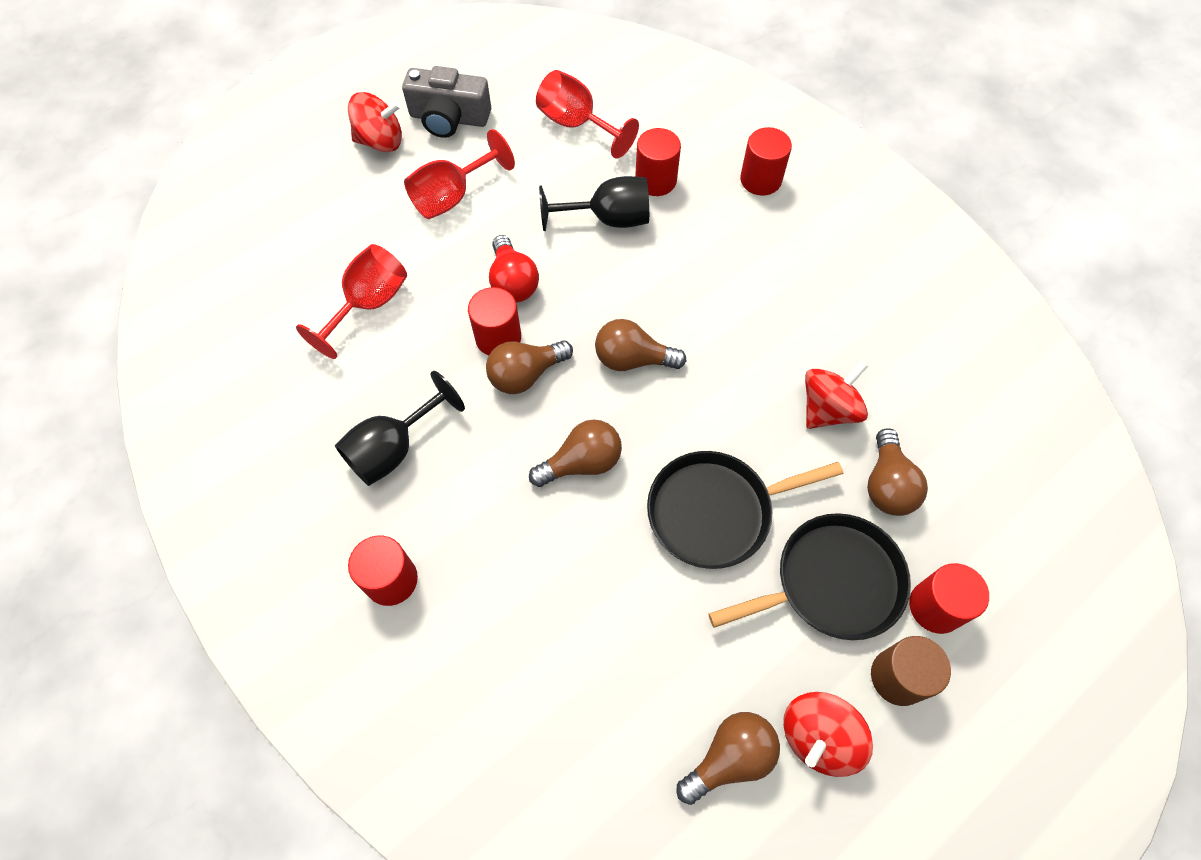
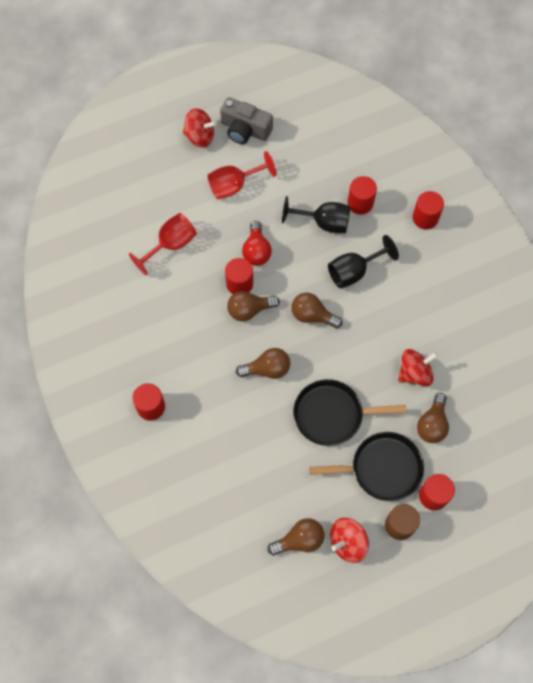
camera: 15 degrees right, 5 degrees up
(394, 448) = (167, 335): black goblet -> black goblet (354, 271)
(577, 125) = (323, 152): red goblet -> none

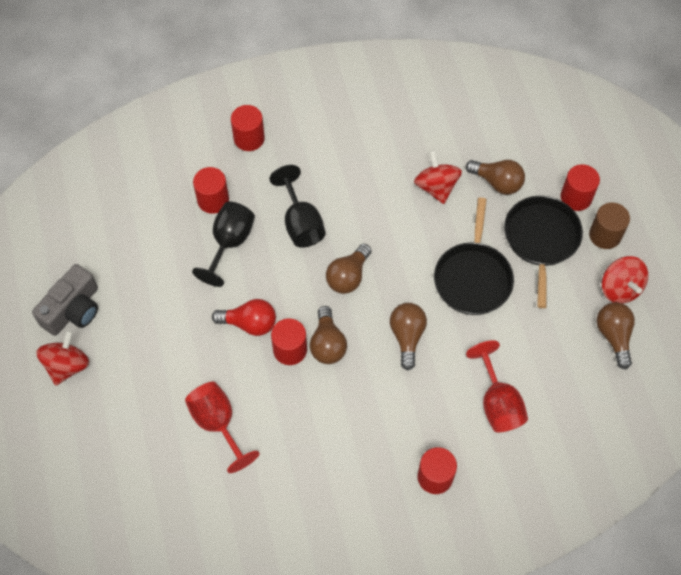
camera: 80 degrees left, 5 degrees down
(234, 185) = (151, 334): red goblet -> red goblet (497, 402)

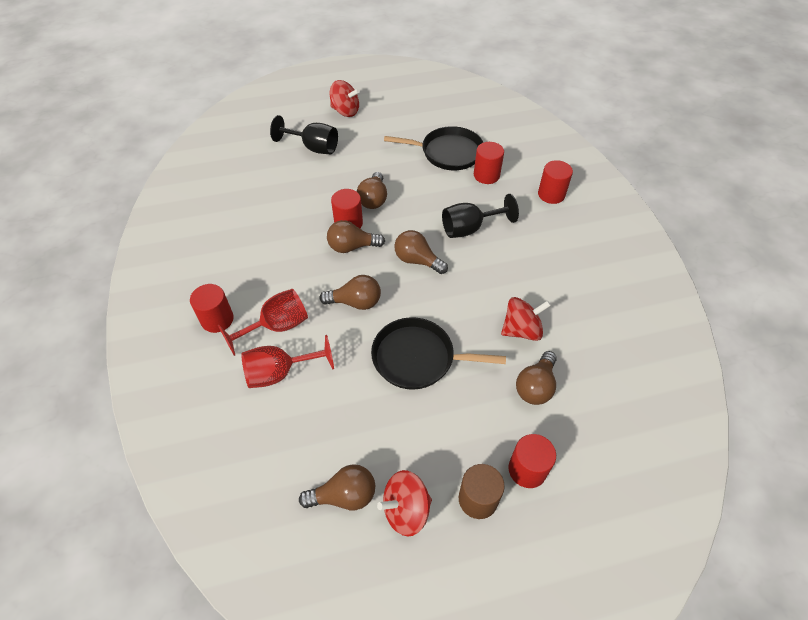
camera: 90 degrees right, 10 degrees down
(73, 309) = (388, 111): grey camera -> none
(218, 423) = (290, 184): red goblet -> red goblet (276, 327)
(229, 243) = (446, 186): black goblet -> black goblet (313, 148)
(249, 323) = (373, 199): red light bulb -> brown light bulb
(541, 240) = (466, 426): black pan -> black pan (448, 152)

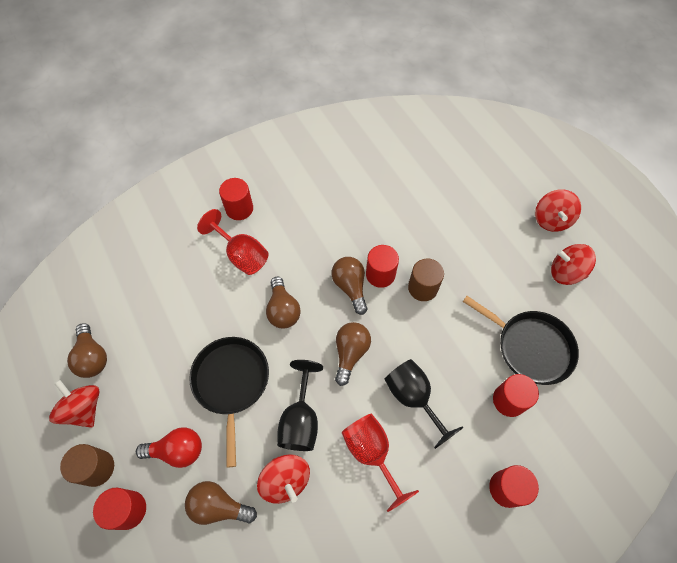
camera: 75 degrees right, 10 degrees up
(280, 373) = (196, 273): red goblet -> red goblet (372, 453)
(313, 148) = (477, 208): black goblet -> black goblet (300, 419)
(373, 199) = (422, 288): brown light bulb -> brown cylinder
(394, 117) = (565, 272): none -> red spinning top
(448, 152) = (530, 347): black pan -> black pan turned 45 degrees counterclockwise
(475, 416) = (177, 450): none -> red light bulb

